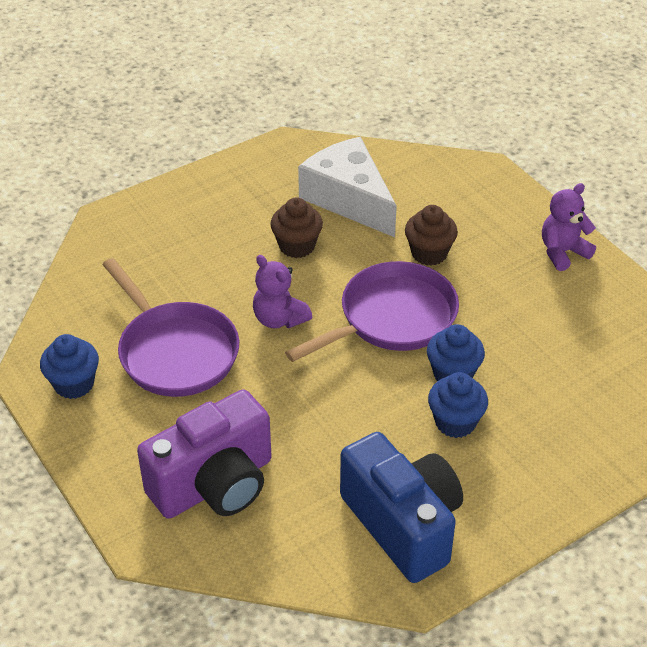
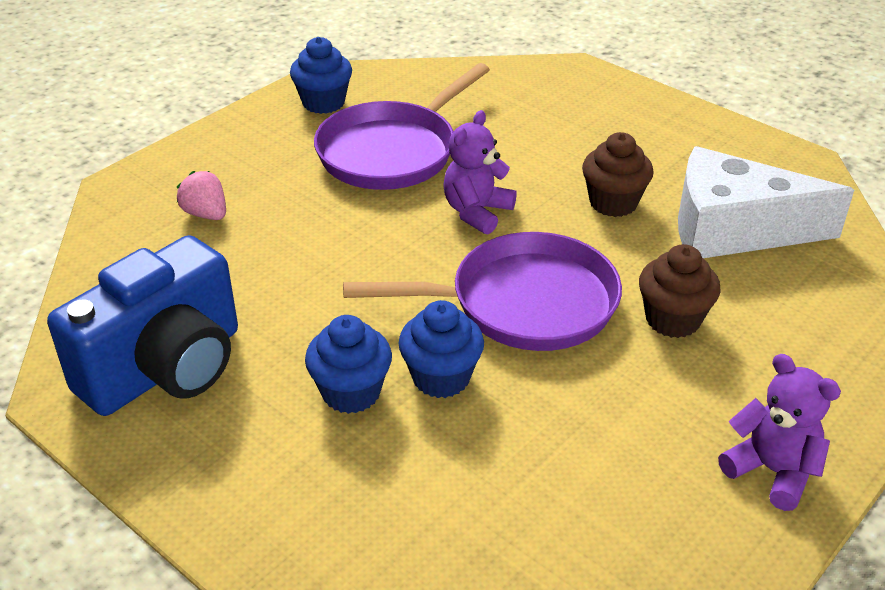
camera: 75 degrees right, 5 degrees down
(214, 484) = (206, 214): purple camera -> pink strawberry
(348, 199) = (734, 229): white cheese -> white cheese turned 120 degrees counterclockwise
(391, 318) = (522, 303): purple pan -> purple pan turned 45 degrees counterclockwise

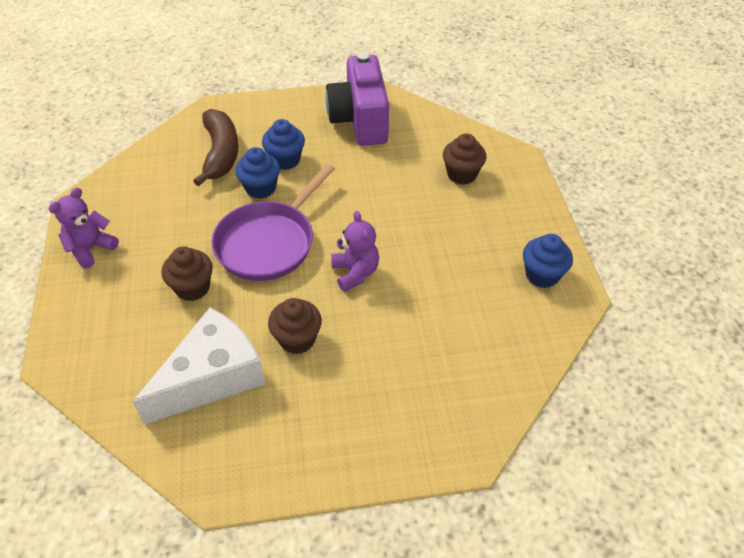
camera: 130 degrees right, 10 degrees up
(166, 368) = (360, 120): blue camera -> purple camera
(206, 214) = (461, 174): pink strawberry -> brown cupcake
(393, 151) = (452, 274): purple pan -> none
(420, 482) = (221, 153): none -> brown banana
(772, 471) = (91, 249): purple teddy bear -> purple teddy bear turned 135 degrees clockwise

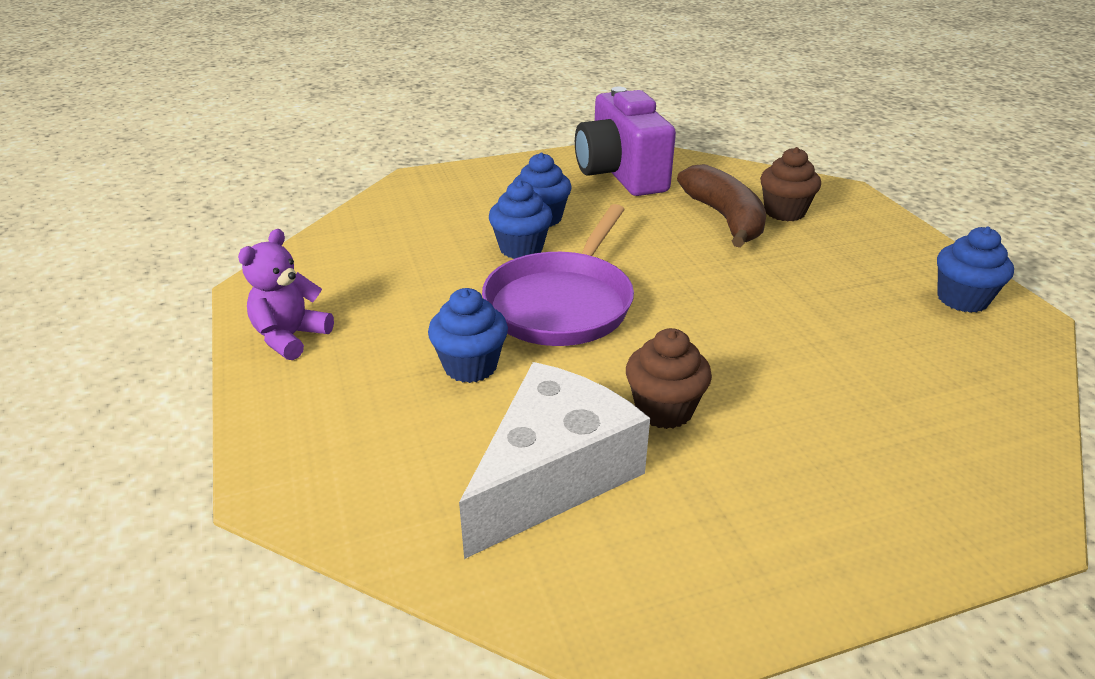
camera: 10 degrees left, 15 degrees down
(192, 288) = (470, 366): brown cupcake -> blue cupcake
(221, 153) = (447, 219): brown banana -> brown banana (725, 218)
(355, 273) = (705, 323): purple teddy bear -> none

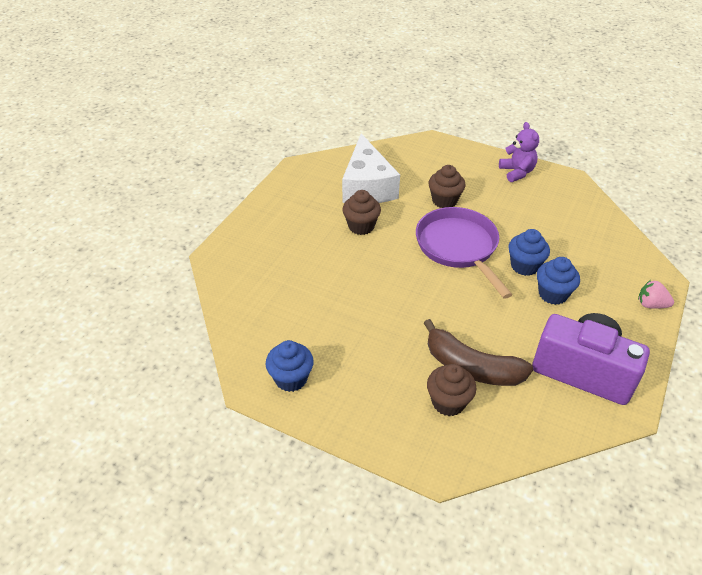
camera: 135 degrees right, 10 degrees up
(469, 173) = (651, 305): none -> pink strawberry
(470, 366) = (444, 200): blue cupcake -> brown cupcake

